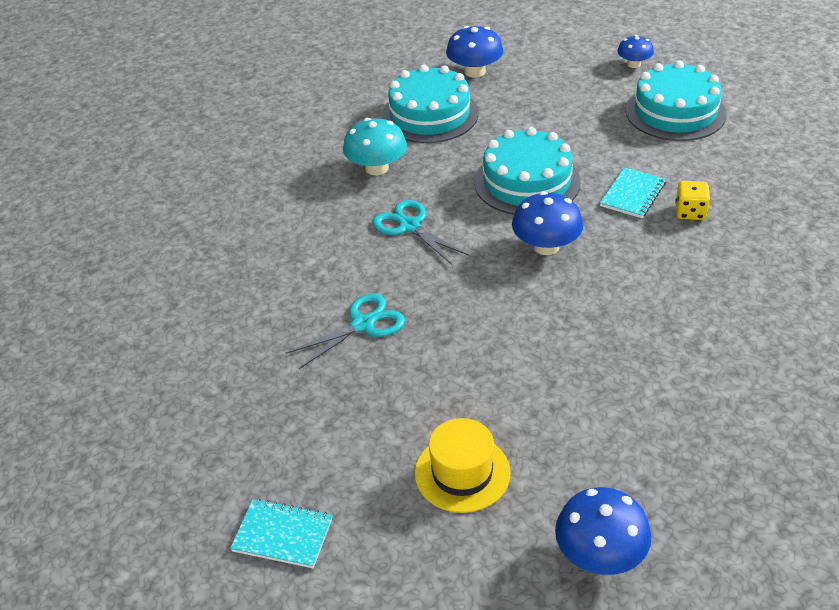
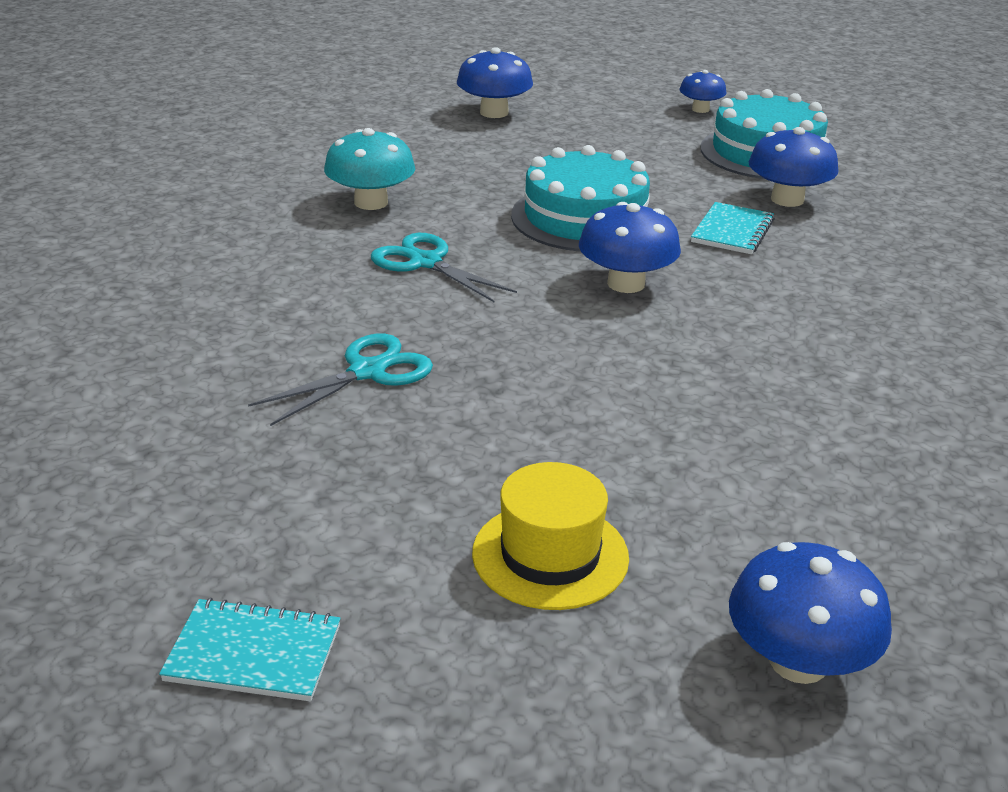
camera: 10 degrees left, 10 degrees down
(430, 115) = (439, 151): turquoise cake -> none
(680, 162) = (787, 199): none -> blue mushroom
(690, 212) = (815, 249): yellow dice -> none

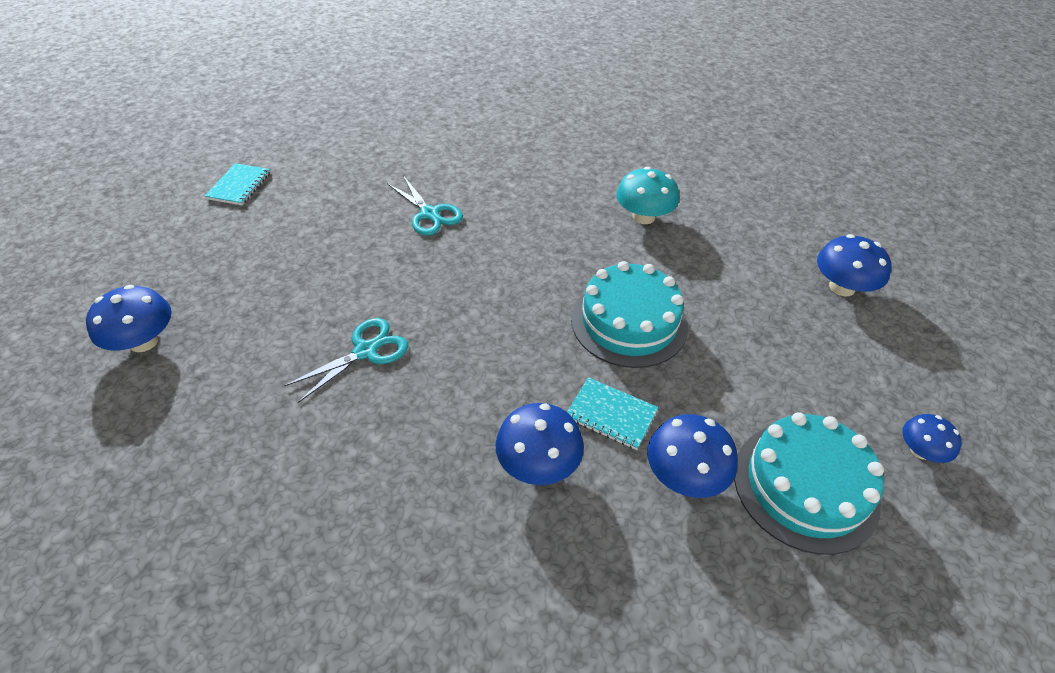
camera: 95 degrees right, 15 degrees up
(425, 262) = (555, 238): turquoise scissors -> turquoise scissors (366, 351)
(550, 555) = (256, 267): yellow hat -> none
(626, 284) = (520, 331): blue mushroom -> blue mushroom (538, 463)

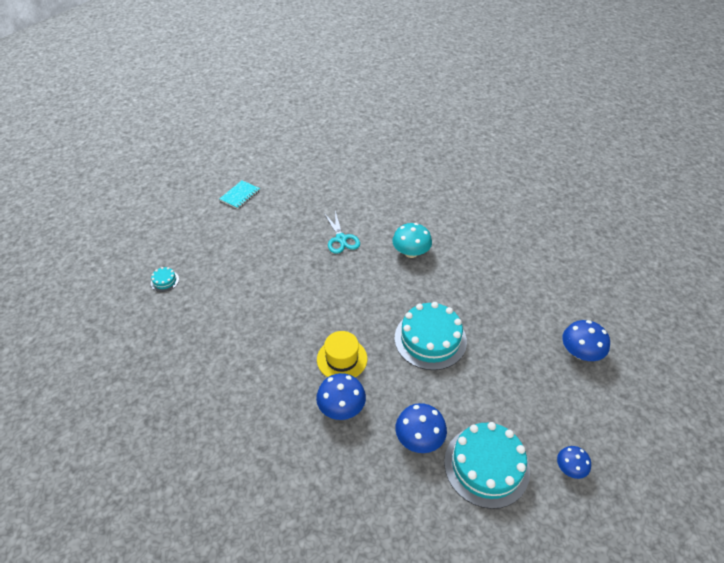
camera: 20 degrees right, 0 degrees up
(144, 341) = (165, 281): blue mushroom -> turquoise cake
(366, 351) = (274, 317): turquoise scissors -> none
(506, 387) = (342, 359): none -> yellow hat
(611, 414) = (393, 392): turquoise notebook -> none
(643, 217) = (472, 271): turquoise mushroom -> turquoise mushroom (411, 252)

